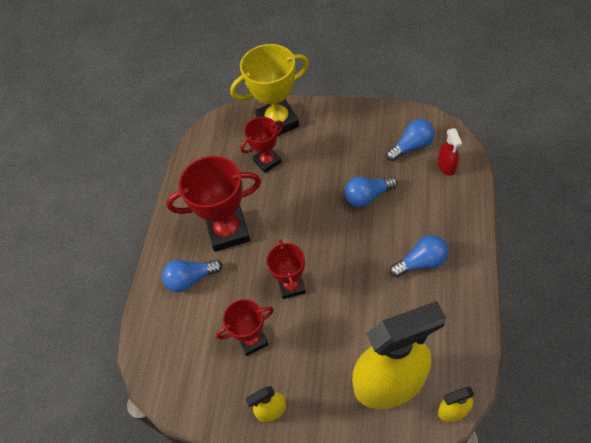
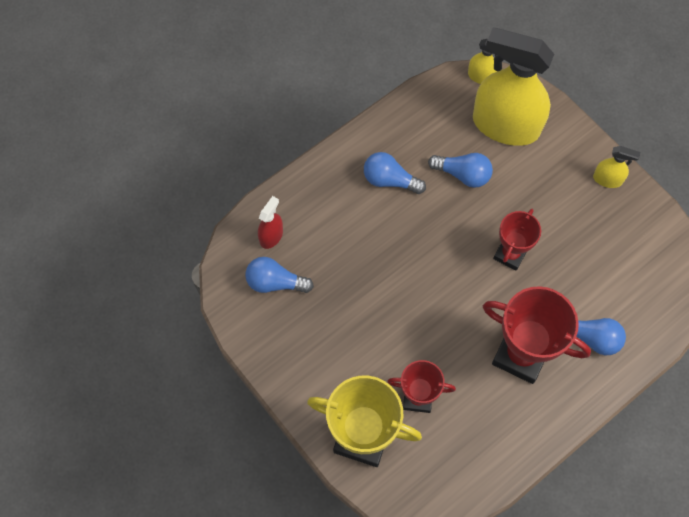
camera: 145 degrees left, 10 degrees up
(252, 340) = (580, 239): red trophy -> none
(367, 196) = (367, 272): blue light bulb -> blue light bulb (463, 174)

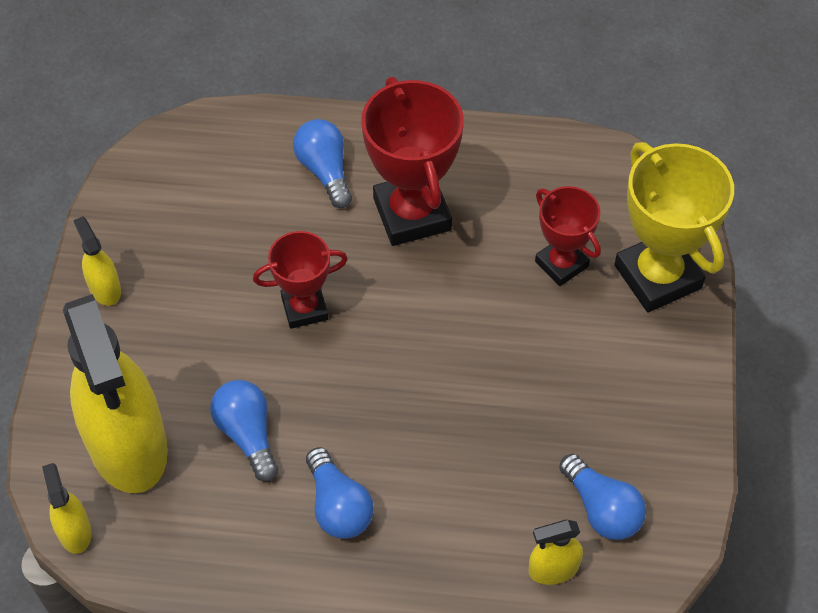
camera: 135 degrees left, 10 degrees down
(271, 236) = (553, 569): red spray bottle -> yellow spray bottle

